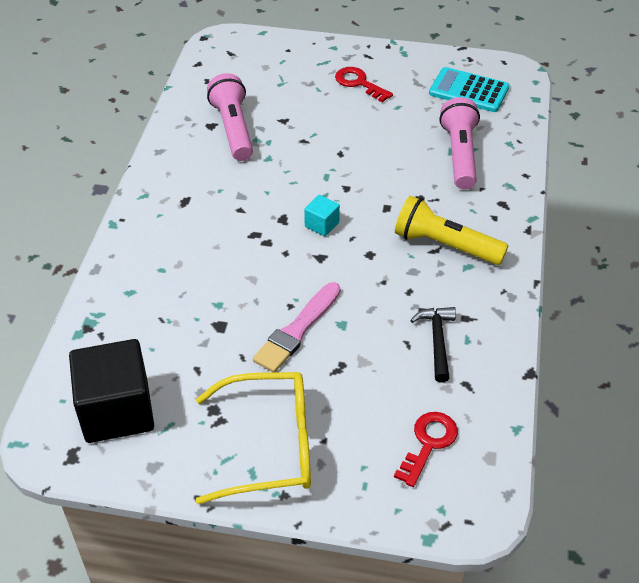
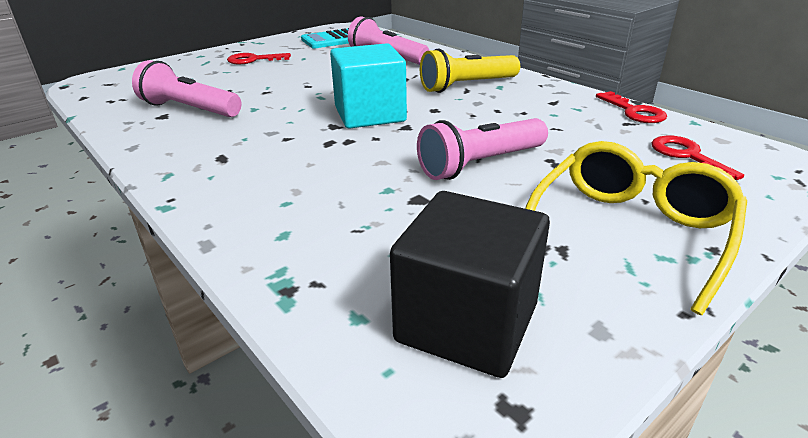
camera: 50 degrees left, 15 degrees down
(297, 330) = (480, 164): pink brush -> pink flashlight
(322, 224) = (370, 114): turquoise cube -> turquoise cube, size x2.23
(437, 341) = (566, 118): black hammer -> none
(499, 380) = (634, 112): none -> red key

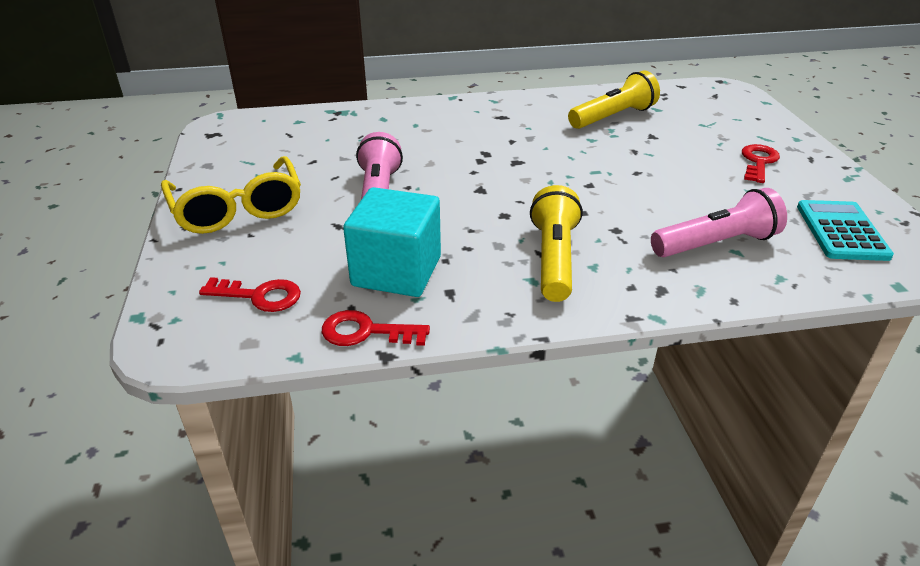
camera: 120 degrees right, 5 degrees up
(189, 109) = (613, 117): pink flashlight -> yellow flashlight
(370, 114) = (525, 182): turquoise cube -> turquoise cube (396, 271)
(467, 323) = (259, 140): black cube -> none

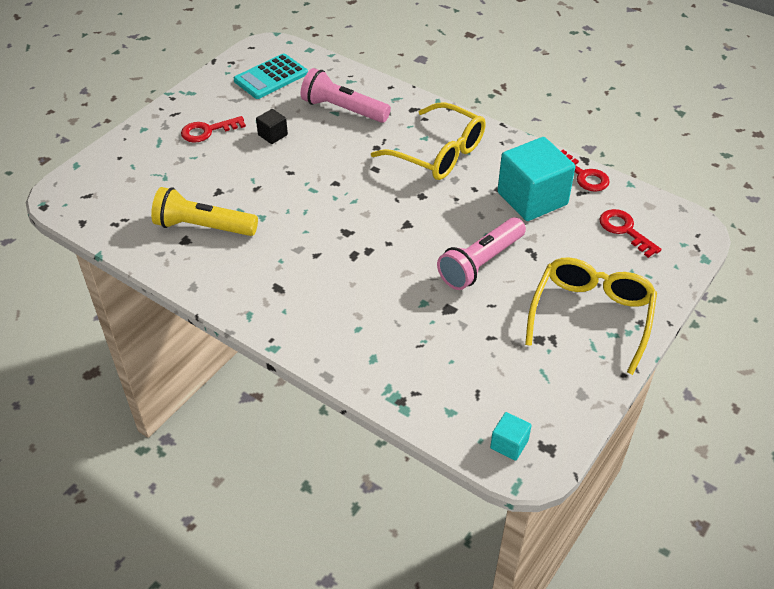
camera: 135 degrees left, 10 degrees up
(241, 125) = (509, 444): none -> turquoise cube
(554, 259) = (437, 153): yellow flashlight -> yellow glasses
(712, 187) = (272, 135): none -> black cube

